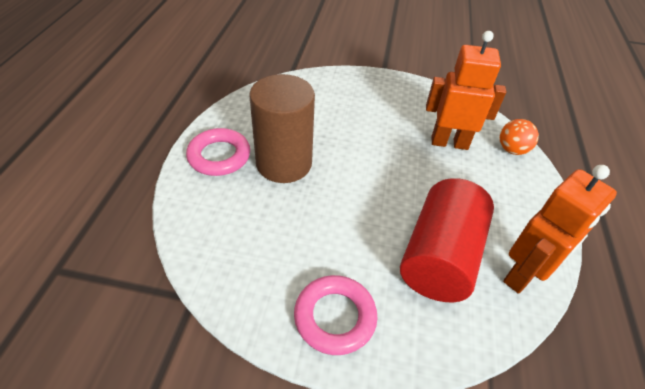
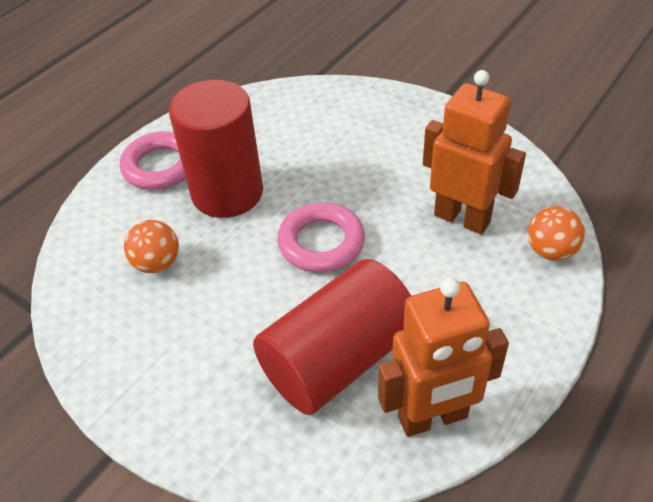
camera: 30 degrees right, 0 degrees up
(265, 228) = (157, 263): none -> orange ball
(284, 163) = (227, 193): brown cylinder -> red cylinder
(335, 317) = (168, 384): pink ring -> pink ring (321, 242)

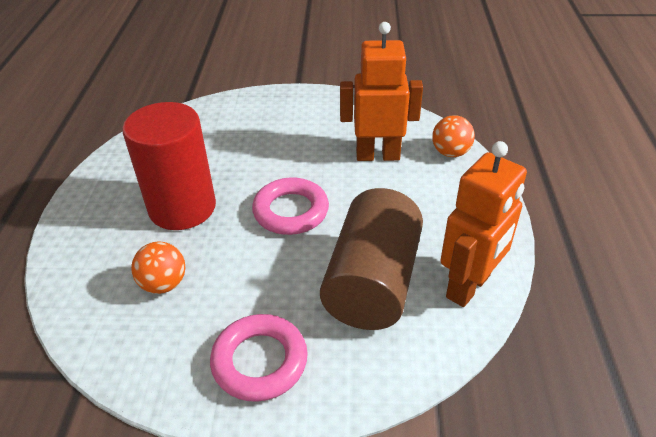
camera: 35 degrees left, 5 degrees down
(161, 166) = (103, 211): pink ring -> pink ring (259, 361)
(338, 359) = (372, 282): red cylinder -> brown cylinder

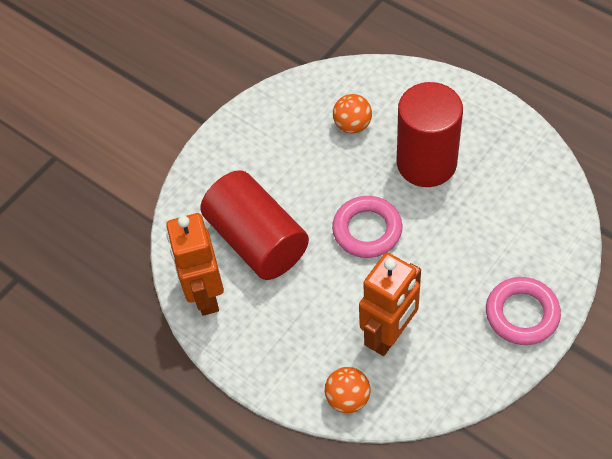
camera: 130 degrees right, 15 degrees up
(259, 361) = (250, 149): pink ring -> pink ring (522, 314)
(372, 282) = (257, 240): brown cylinder -> red cylinder

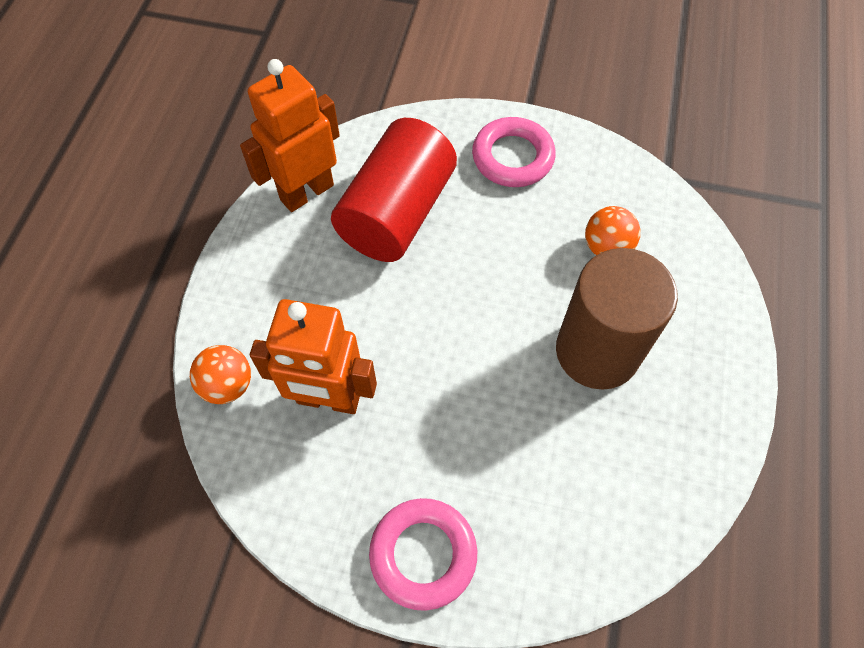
camera: 60 degrees right, 5 degrees up
(367, 230) = (464, 320): pink ring -> pink ring (512, 157)
(426, 163) = (597, 351): red cylinder -> brown cylinder

